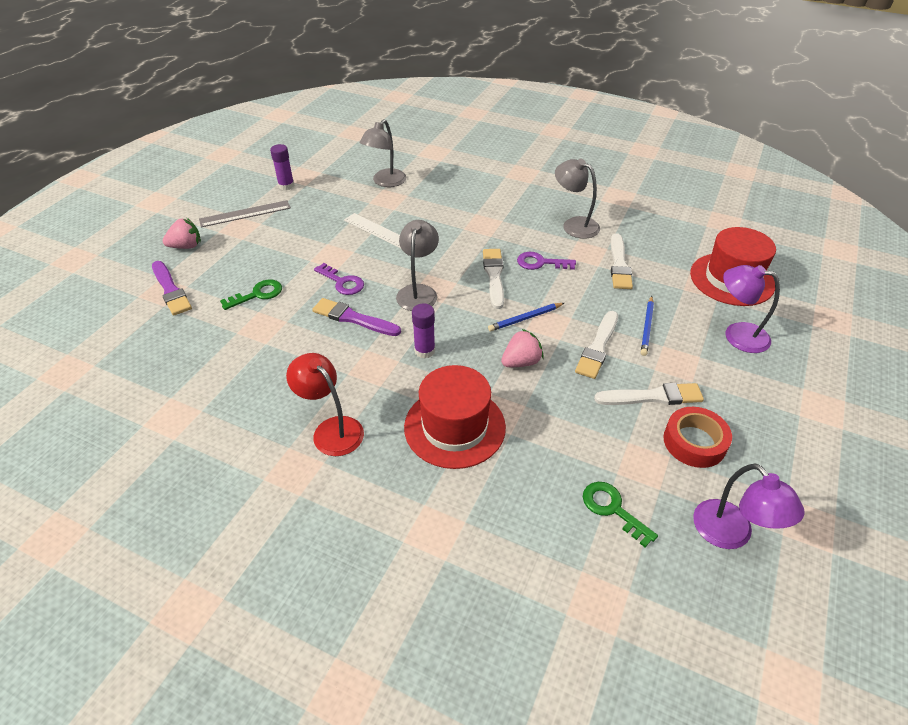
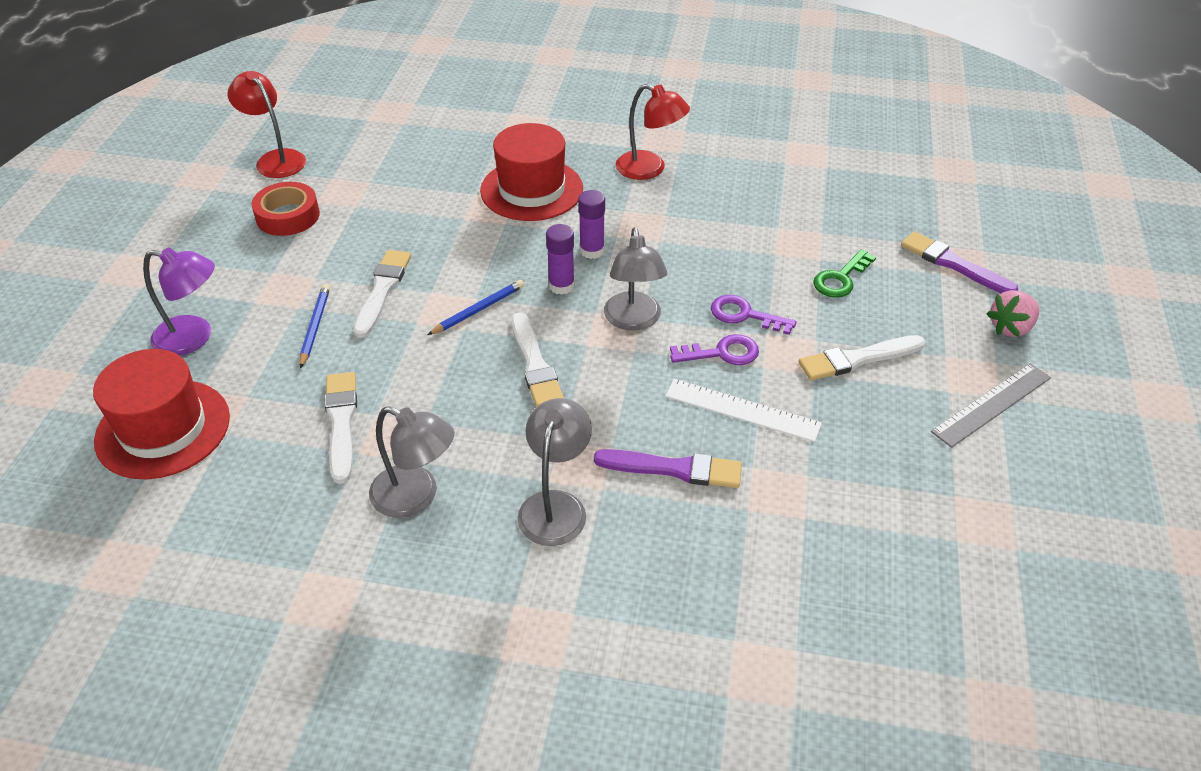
camera: 165 degrees right, 0 degrees up
(286, 186) = (987, 485): purple glue stick -> purple glue stick (561, 286)
(353, 318) = (697, 271): purple brush -> purple brush (674, 469)
(385, 182) = (811, 538): grey lamp -> grey lamp (556, 505)
(521, 362) = (475, 258): pink strawberry -> none
(540, 263) = (468, 401): purple key -> purple key (722, 353)
(612, 509) = (376, 158): green key -> none
(652, 396) = (323, 249): white brush -> white brush (857, 359)
(730, 534) = (275, 159): purple lamp -> red lamp

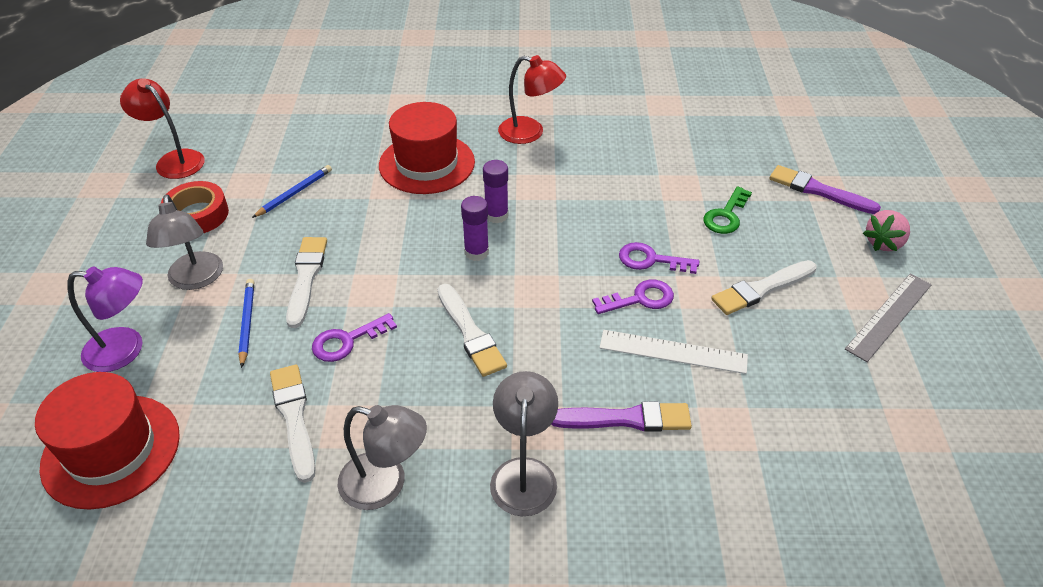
camera: 10 degrees left, 0 degrees up
(409, 356) = (347, 341): none -> purple key
(478, 310) = (403, 286): blue pencil -> blue pencil (294, 193)
(633, 320) = (551, 278): grey lamp -> grey lamp (196, 279)

